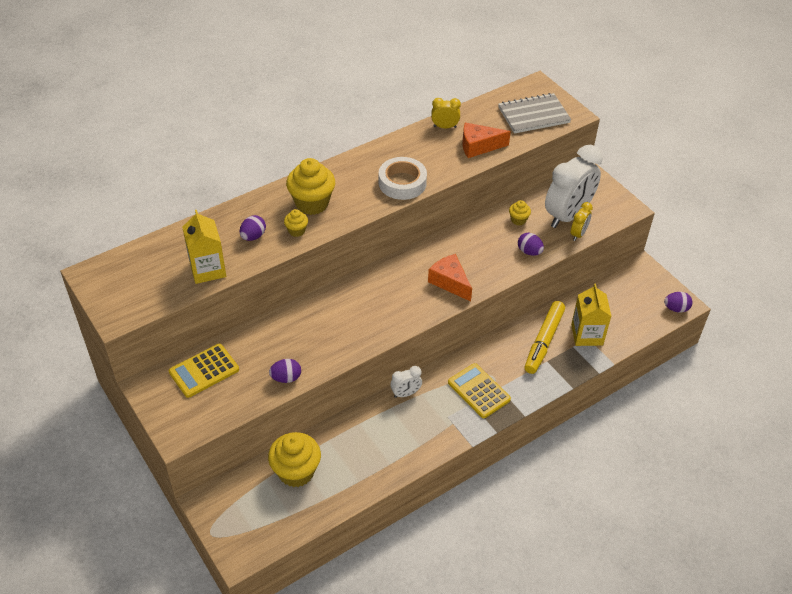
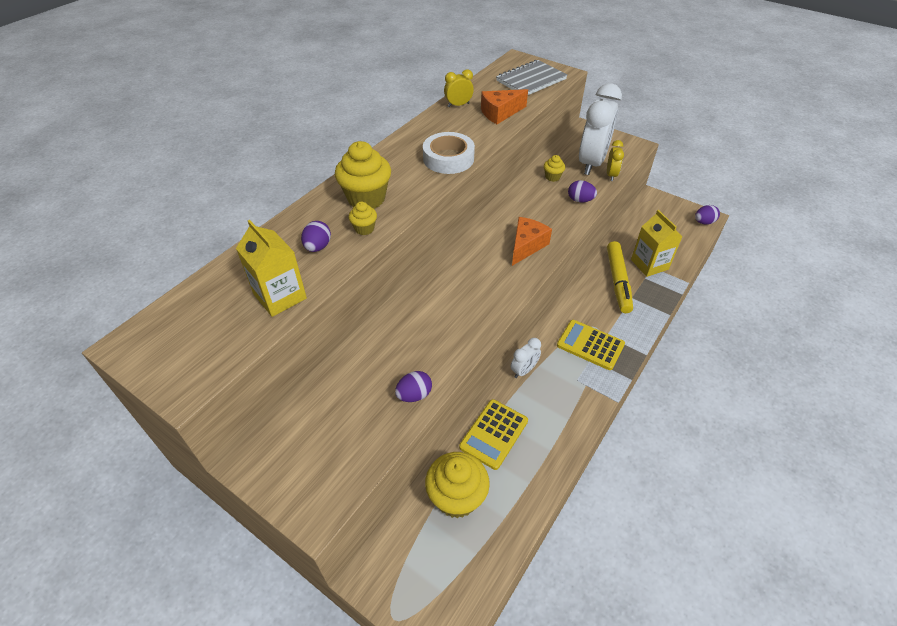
camera: 20 degrees left, 0 degrees up
(204, 371) = (313, 419): yellow calculator -> yellow calculator (493, 434)
(450, 282) = (526, 246): orange cheese -> orange cheese turned 90 degrees clockwise

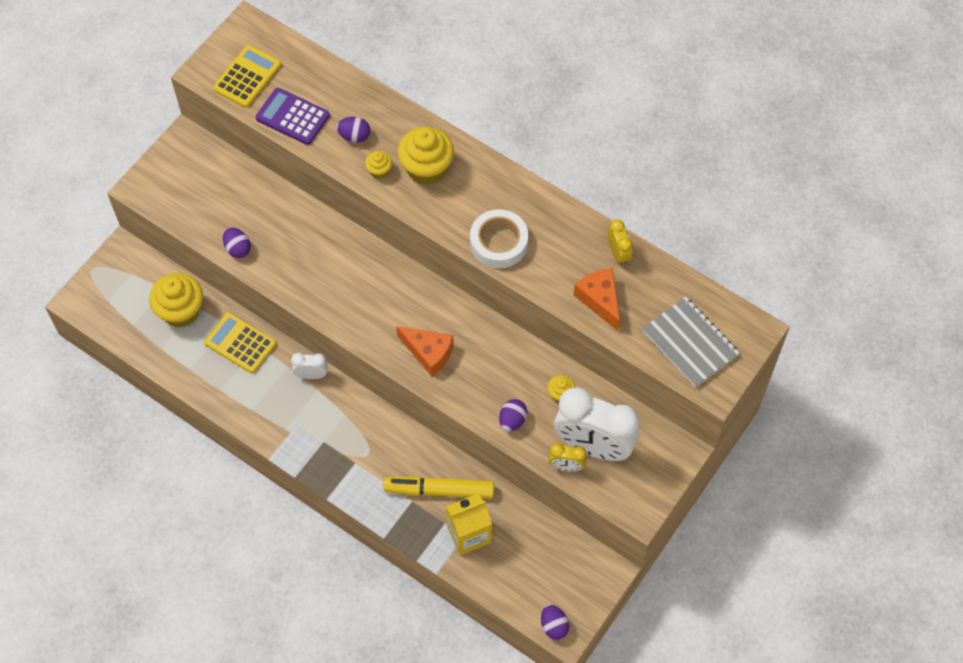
camera: 90 degrees right, 15 degrees up
(280, 296) = (292, 117): yellow carton -> purple calculator
(524, 370) = (311, 375): white clock -> white clock turned 135 degrees clockwise
(590, 345) = (342, 444): yellow calculator -> yellow calculator (247, 77)

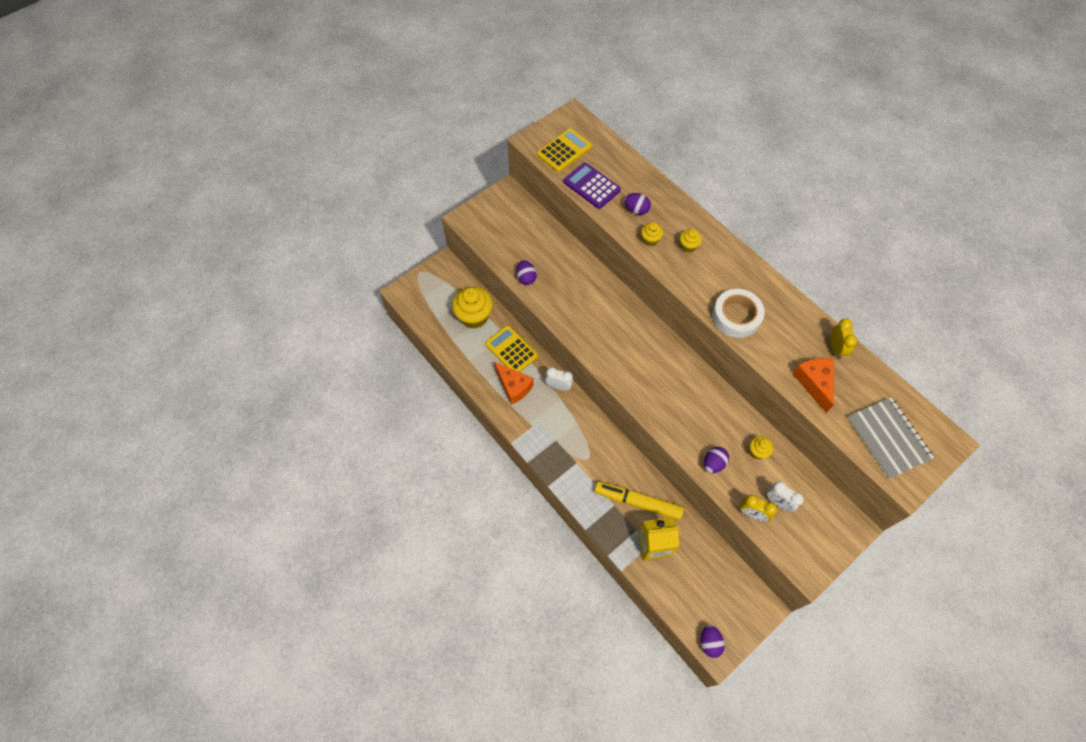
camera: 15 degrees right, 0 degrees up
(426, 169) = (688, 246): yellow cupcake -> yellow cupcake, size x0.49
(428, 353) = (655, 392): orange cheese -> orange cheese (513, 386)
(593, 446) = (778, 502): white clock -> white clock, size x0.45

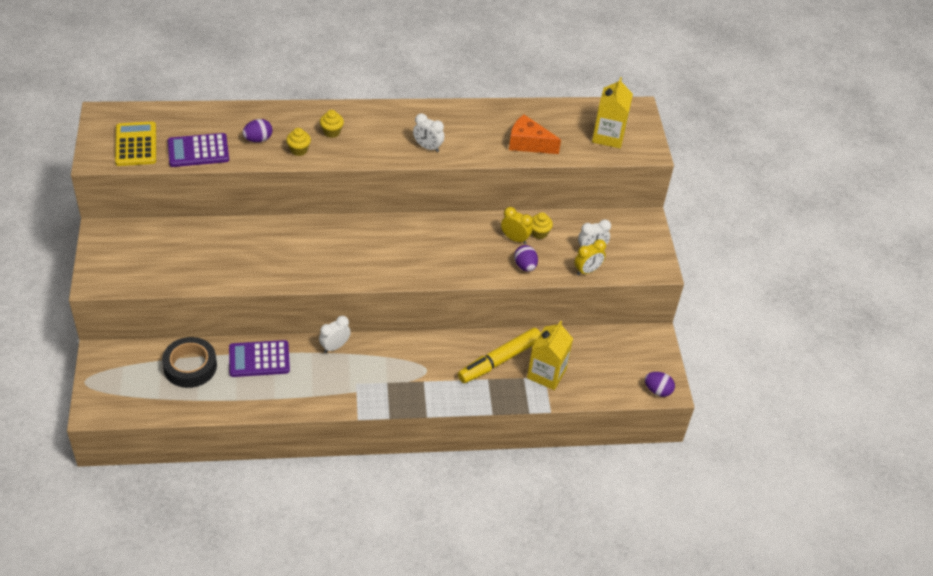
camera: 60 degrees left, 15 degrees down
(474, 317) = (190, 366): yellow cupcake -> black tape
(511, 350) = (259, 359): yellow calculator -> purple calculator
(513, 386) = (300, 381): orange cheese -> none
(526, 278) = (217, 277): purple egg -> none
(736, 316) = (427, 147): white tape -> white clock
(835, 348) = (511, 113): yellow clock -> yellow clock (515, 239)
(888, 438) = (608, 136): grey notebook -> yellow carton

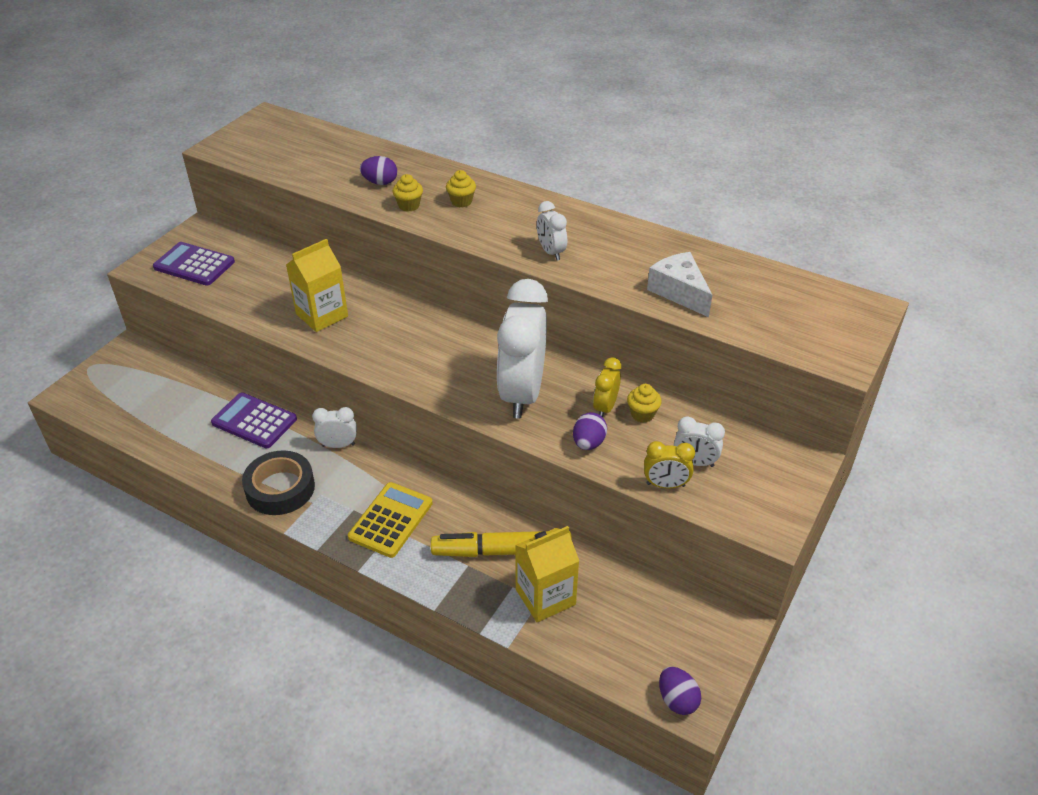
camera: 40 degrees right, 5 degrees down
(136, 144) = (264, 148): yellow calculator -> yellow calculator (391, 520)
(190, 366) = (187, 397): black tape -> black tape (280, 488)
(198, 151) = (312, 172): purple calculator -> purple calculator (194, 265)
(458, 253) = (522, 394): none -> white clock
(515, 239) = (605, 407): yellow clock -> yellow clock turned 135 degrees counterclockwise
(528, 143) = (679, 292): orange cheese -> white cheese
(608, 136) = (798, 322): yellow carton -> yellow carton (322, 315)

